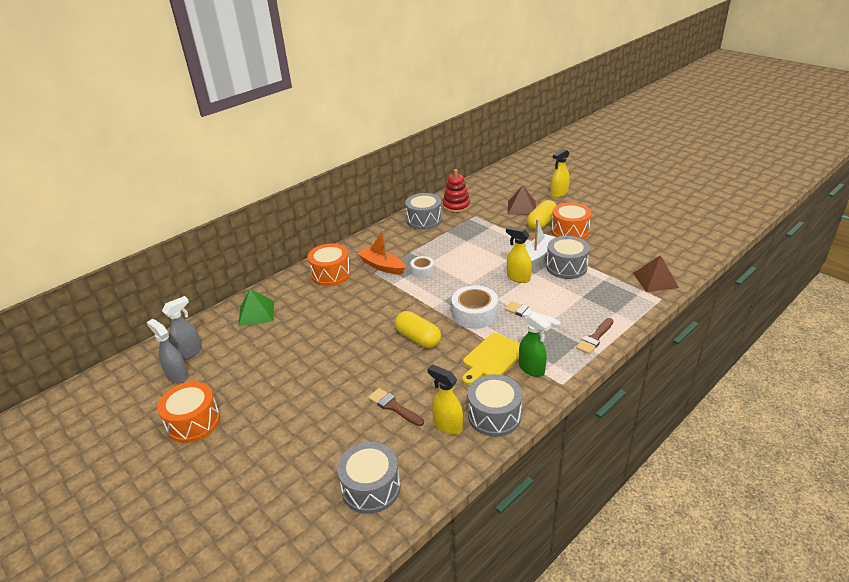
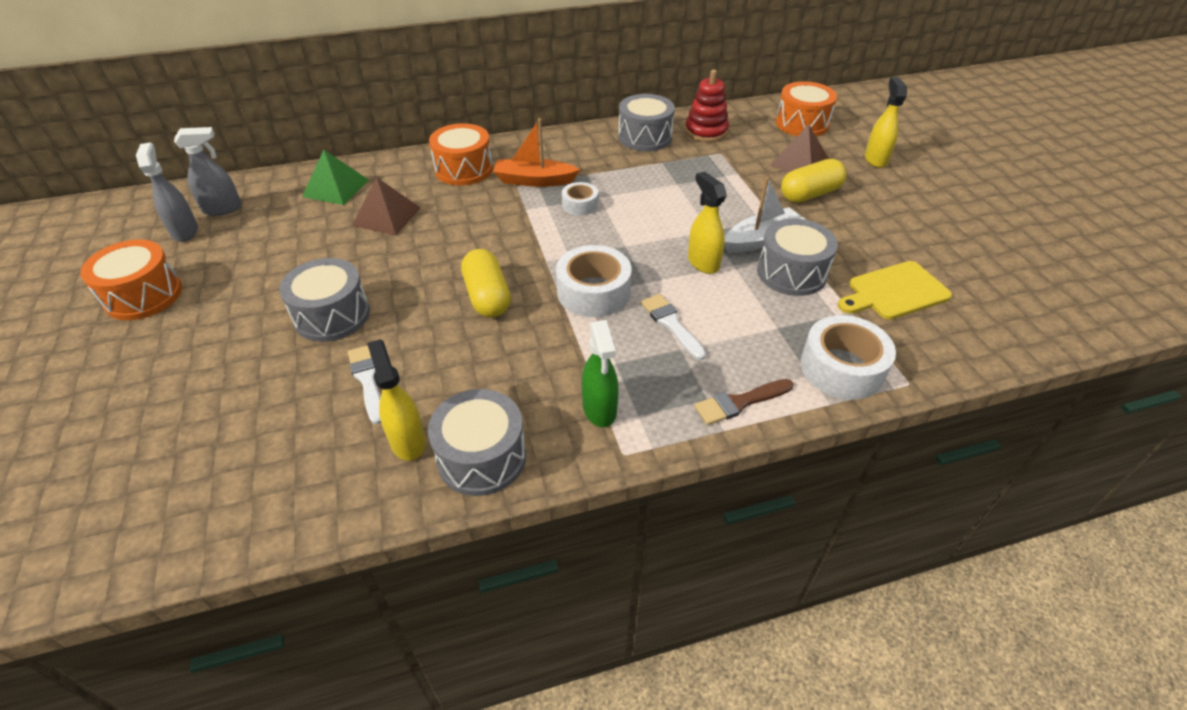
camera: 25 degrees right, 10 degrees up
(371, 488) = (233, 483): grey drum -> grey drum (332, 315)
(382, 266) = (534, 180): orange boat -> orange boat turned 60 degrees counterclockwise
(394, 407) = (368, 380): brown brush -> white brush
(492, 358) = (559, 367): yellow cutting board -> yellow cutting board (895, 292)
(559, 194) = (875, 159): yellow spray bottle -> yellow spray bottle turned 105 degrees clockwise
(570, 231) = (844, 220): orange drum -> orange drum (802, 124)
(627, 303) = (842, 368): none -> white tape
(655, 280) = (924, 348): brown pyramid -> brown pyramid (386, 216)

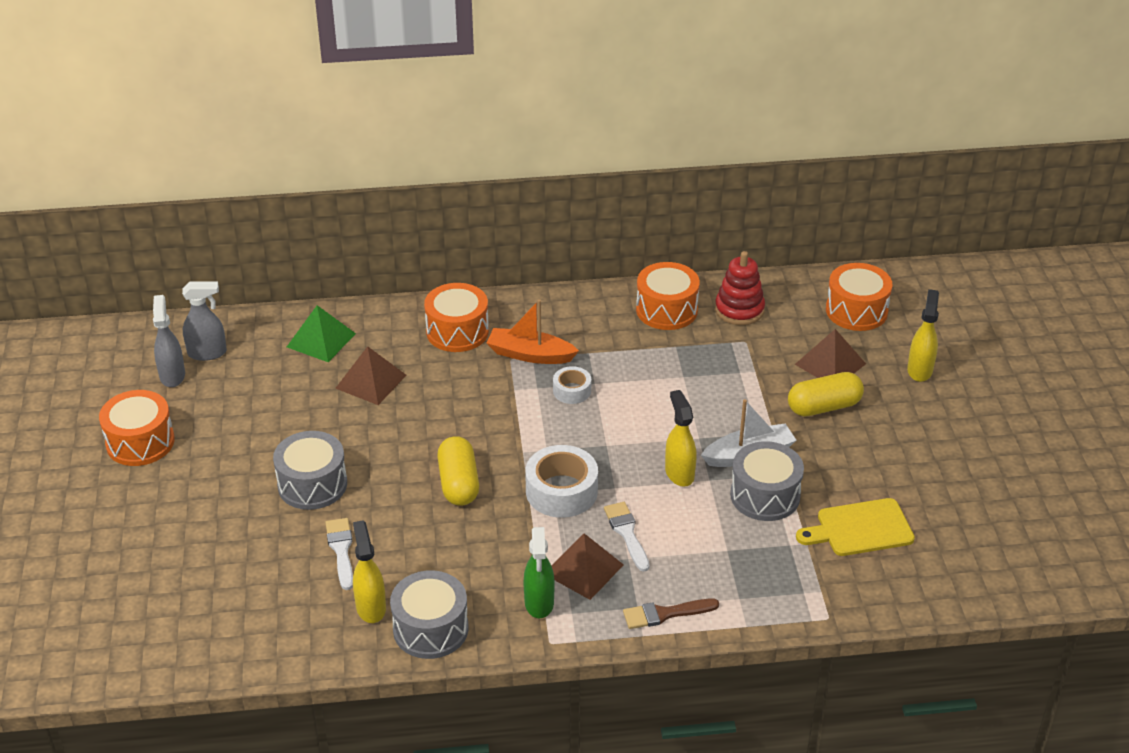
camera: 10 degrees right, 5 degrees down
(637, 366) = (583, 569): none -> brown pyramid
(645, 137) = (666, 310): grey drum -> orange drum
(842, 368) = (772, 596): white tape -> none

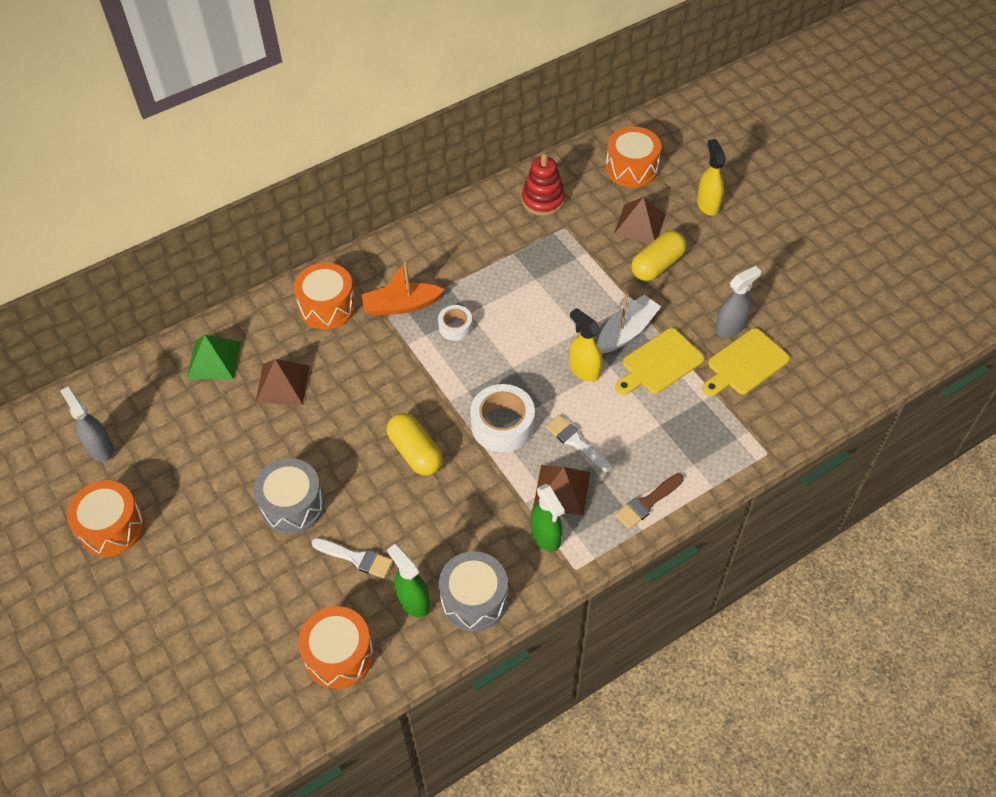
camera: 25 degrees left, 15 degrees up
(207, 353) = (119, 412): grey spray bottle -> grey spray bottle (730, 327)
(341, 550) = (356, 558): white brush -> white brush turned 150 degrees clockwise
(370, 607) = (413, 601): yellow spray bottle -> green spray bottle
(666, 310) = (486, 221): orange drum -> orange drum (339, 655)
(765, 495) = (659, 363): grey drum -> yellow cutting board

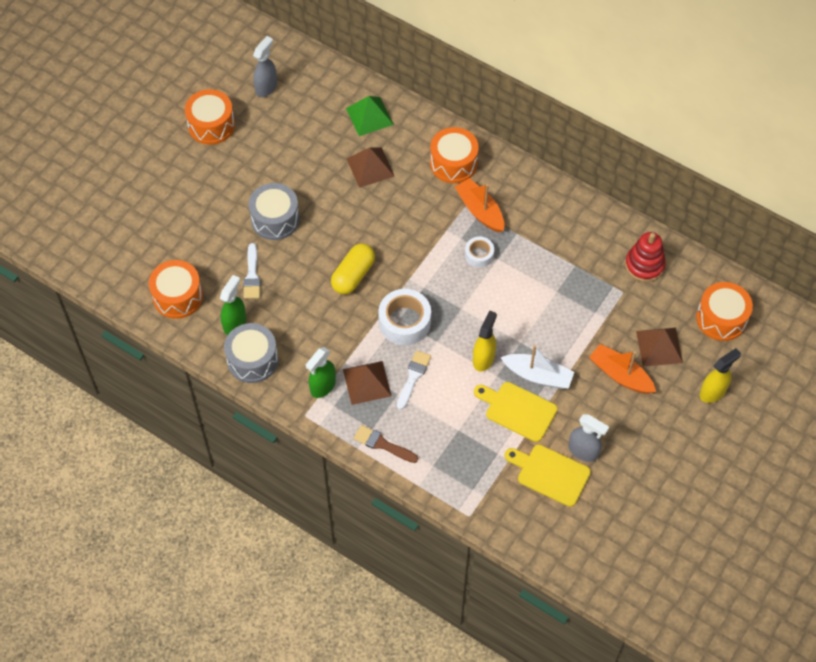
camera: 65 degrees right, 5 degrees up
(657, 265) = (620, 375): yellow capsule -> orange boat

